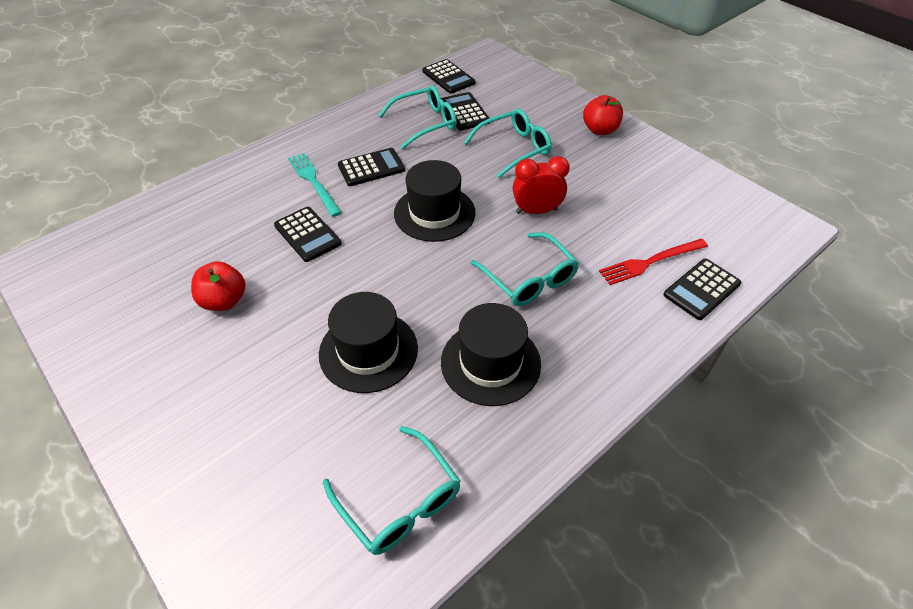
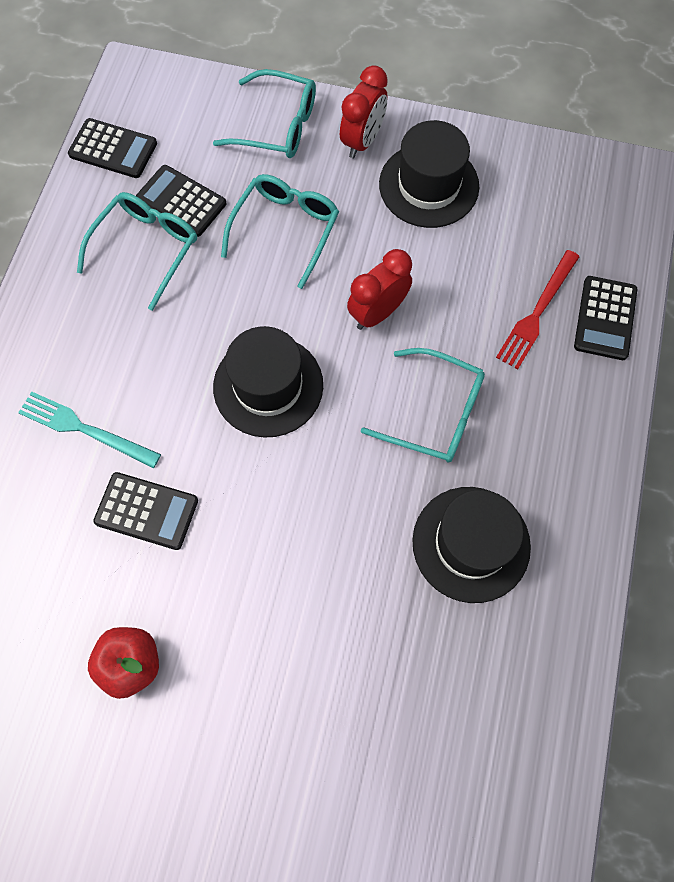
camera: 35 degrees left, 20 degrees up
(368, 351) = (342, 614): black hat -> black hat (429, 185)
(371, 168) = (138, 363): black calculator -> none
(399, 500) = (499, 750): turquoise glasses -> turquoise glasses (276, 126)
(600, 130) = (362, 141): red apple -> red clock

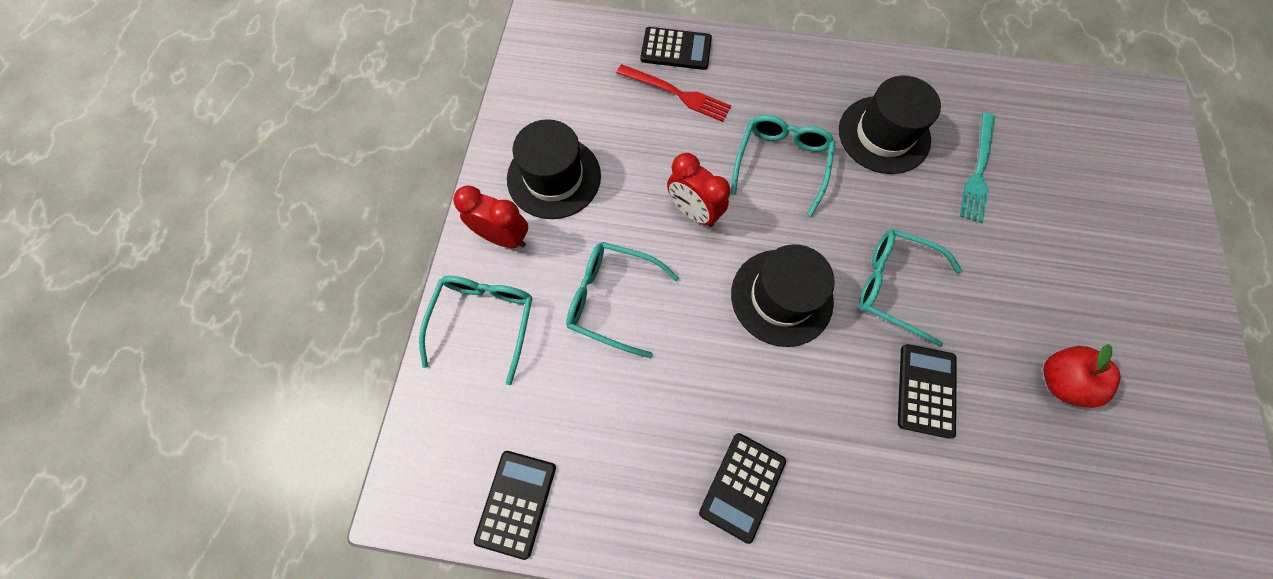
camera: 95 degrees left, 0 degrees up
(85, 429) = (861, 467): turquoise fork -> turquoise fork (978, 170)
(146, 249) = (648, 439): turquoise glasses -> turquoise glasses (895, 286)
(181, 201) = (584, 410): black calculator -> black calculator (742, 486)

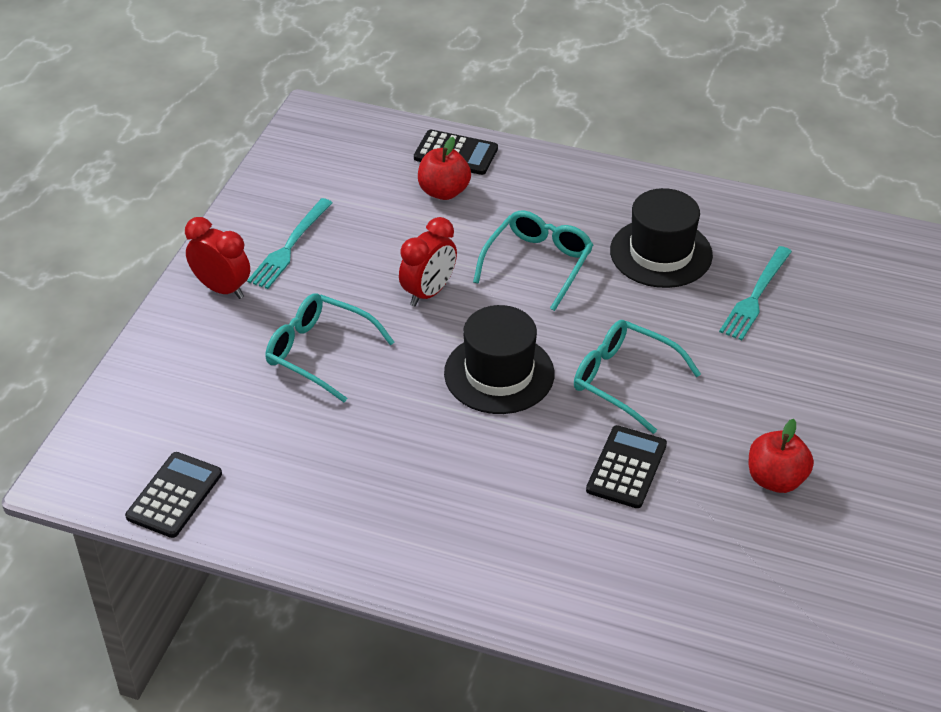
camera: 10 degrees right, 25 degrees down
(483, 321) = (182, 353): turquoise glasses -> none
(554, 177) = (289, 246): black hat -> turquoise fork
(676, 94) = (444, 192): red fork -> red apple
(693, 211) = (428, 292): red clock -> red clock turned 105 degrees counterclockwise
(742, 486) = (406, 515): black calculator -> none

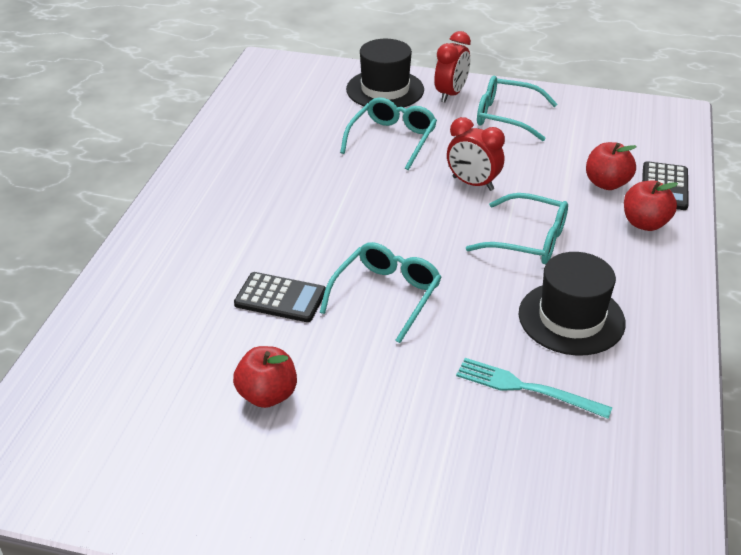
camera: 85 degrees right, 5 degrees down
(174, 495) = (251, 98): black calculator -> none
(289, 246) = (507, 116): turquoise fork -> turquoise glasses
(499, 373) = (383, 224): black hat -> black hat (385, 90)
(517, 179) = (645, 223): none -> red apple

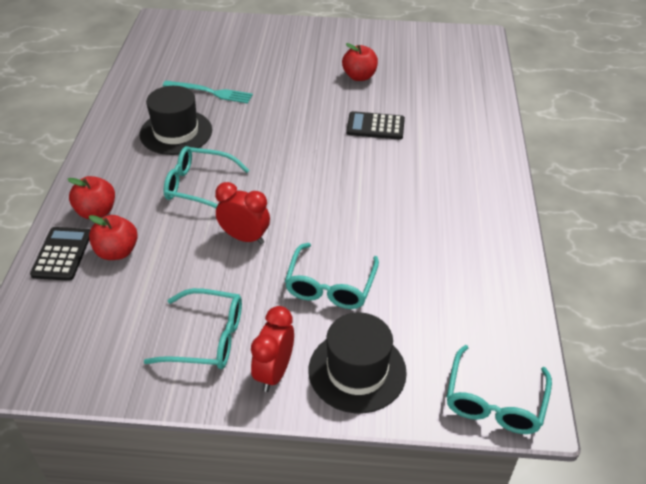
camera: 170 degrees right, 5 degrees up
(386, 296) = (304, 134): turquoise glasses -> turquoise glasses (494, 401)

